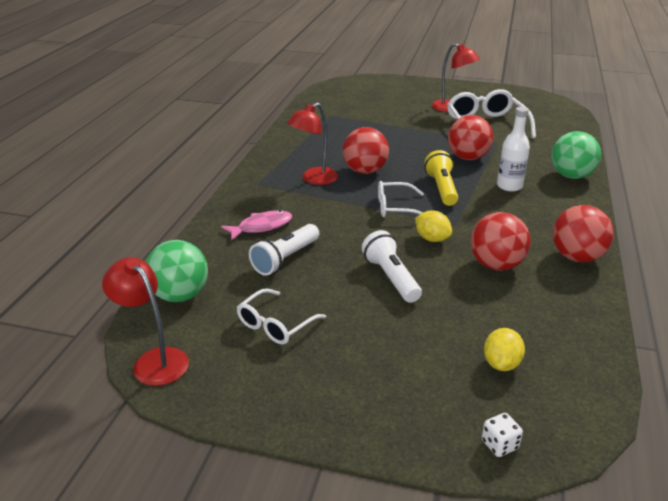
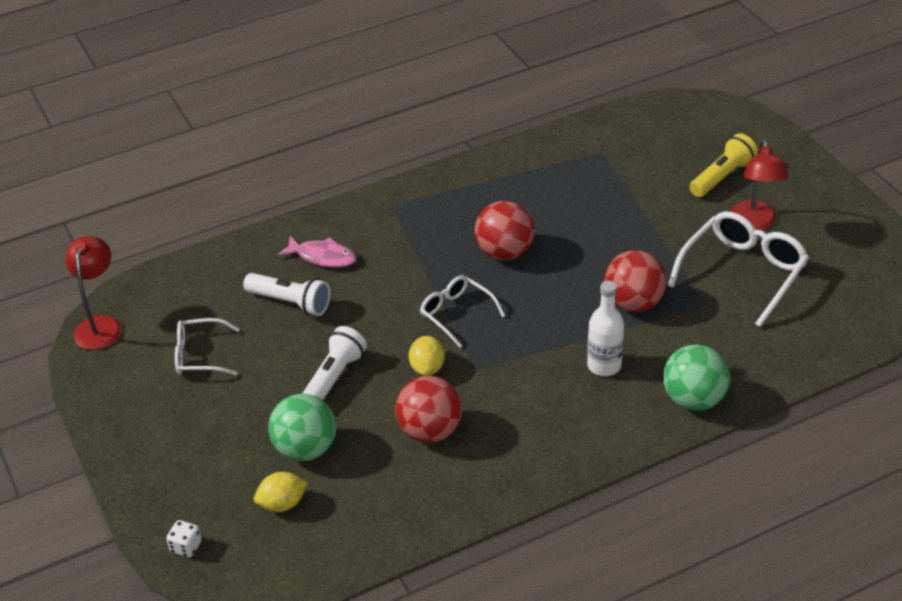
camera: 50 degrees right, 10 degrees up
(180, 295) = (181, 283): green ball -> green ball (305, 449)
(285, 259) = (290, 303): white flashlight -> white flashlight turned 150 degrees counterclockwise
(314, 179) = (444, 232): red lamp -> none
(441, 188) = (535, 322): yellow flashlight -> yellow flashlight (722, 177)
(576, 257) = (509, 478): red ball -> none

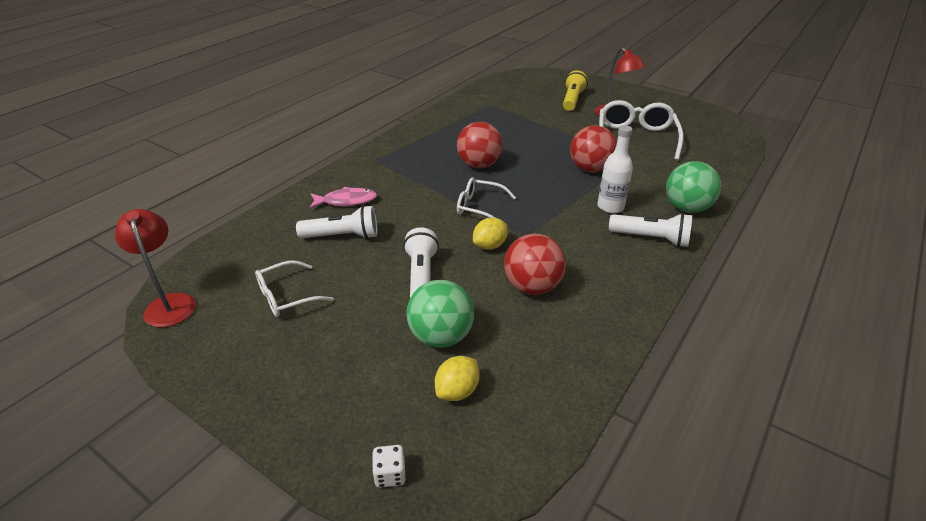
camera: 30 degrees left, 5 degrees down
(427, 368) = (490, 246): yellow lemon -> yellow lemon turned 75 degrees clockwise
(608, 423) = (651, 239): none -> white flashlight

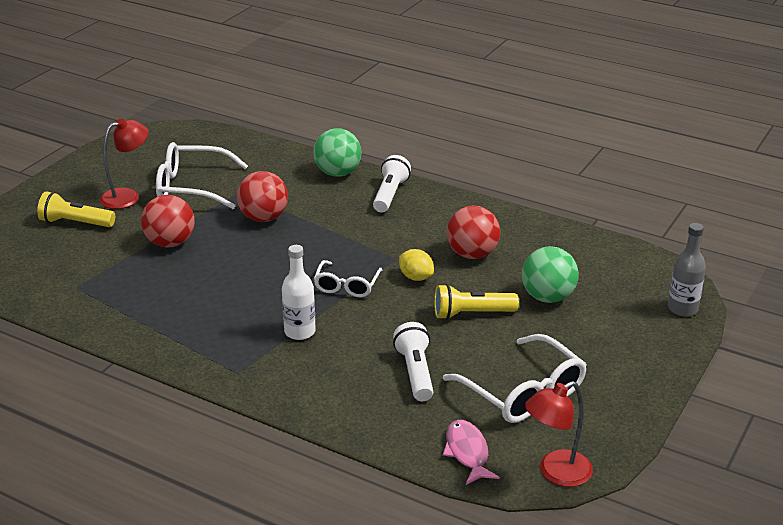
camera: 95 degrees left, 5 degrees down
(286, 296) = (523, 392): white glasses -> white glasses, size x1.66
(346, 201) = (343, 381): pink fish -> pink fish (467, 452)
(390, 474) = (682, 309): white dice -> grey bottle
(421, 276) = (471, 314): white flashlight -> yellow flashlight
(457, 391) = (601, 286): yellow lemon -> none
(479, 165) = (254, 289): red ball -> red ball (170, 243)
(610, 207) = (339, 211): white bottle -> white bottle (300, 332)

